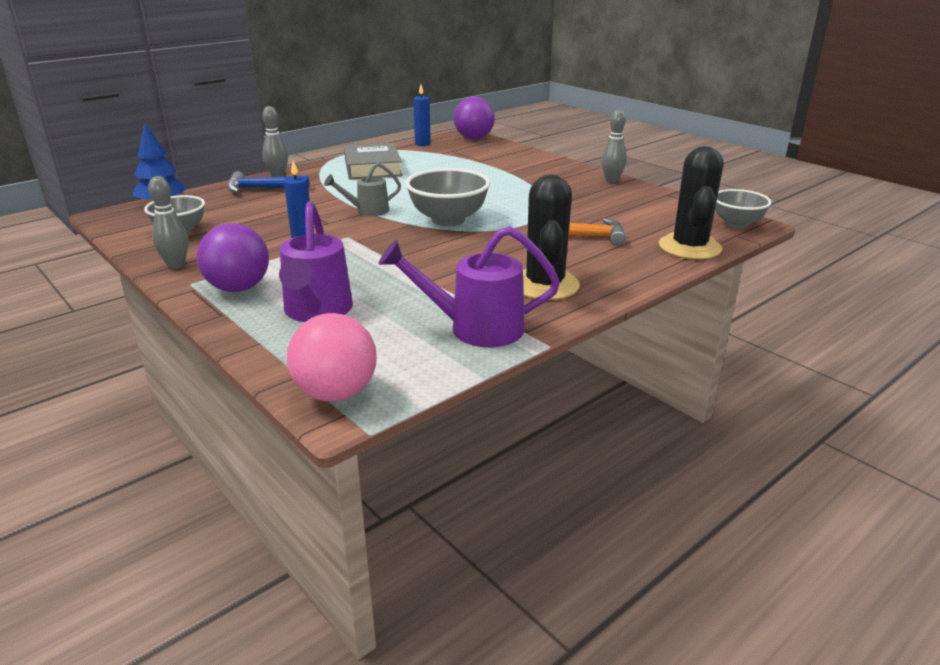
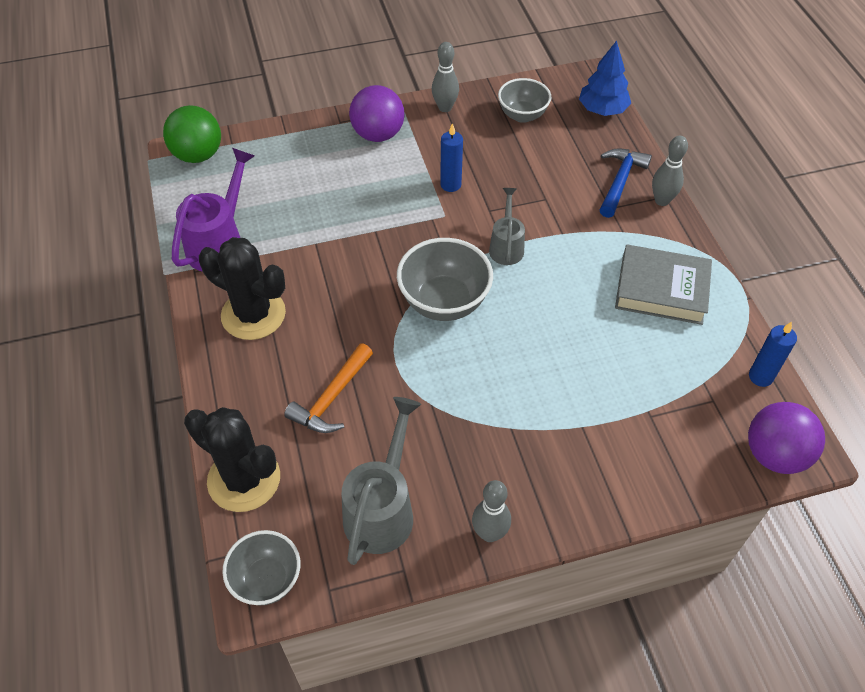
camera: 115 degrees right, 25 degrees up
(316, 311) = (309, 167): purple watering can -> none
(336, 393) = (198, 155): pink ball -> green ball
(640, 206) = (382, 509): none -> grey watering can

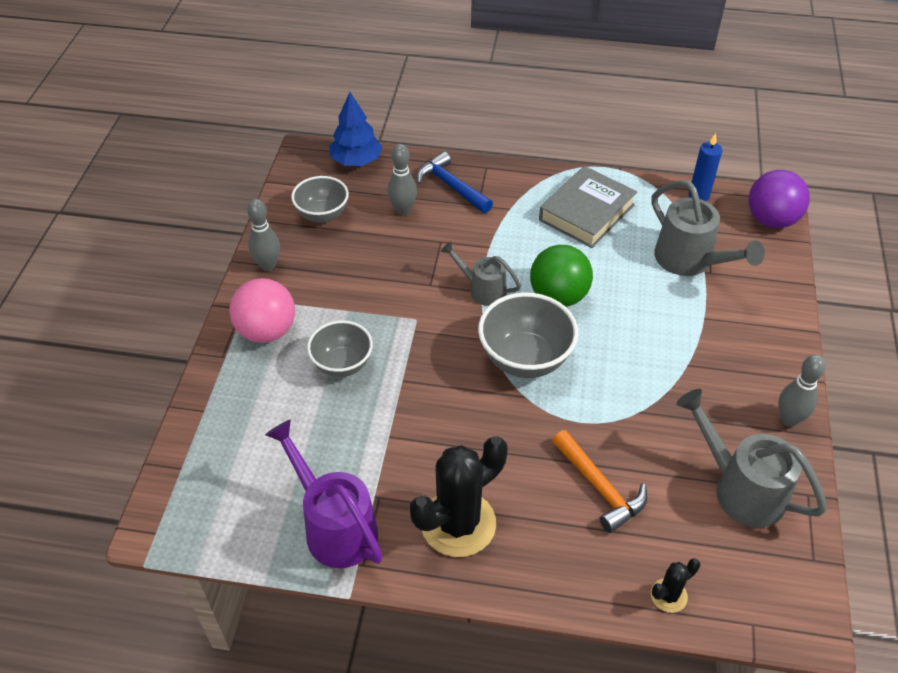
camera: 65 degrees left, 5 degrees down
(198, 155) = (175, 508): green ball -> green ball (558, 296)
(244, 479) = (668, 595): black cactus -> black cactus, size x0.46
(267, 579) = (789, 609): grey bowl -> grey bowl (342, 364)
(378, 134) = (267, 331): purple ball -> pink ball
(450, 184) = (378, 300): blue candle -> none
(654, 394) = (690, 261): none -> grey watering can
(662, 200) = (490, 171): grey bowling pin -> grey bowling pin (403, 210)

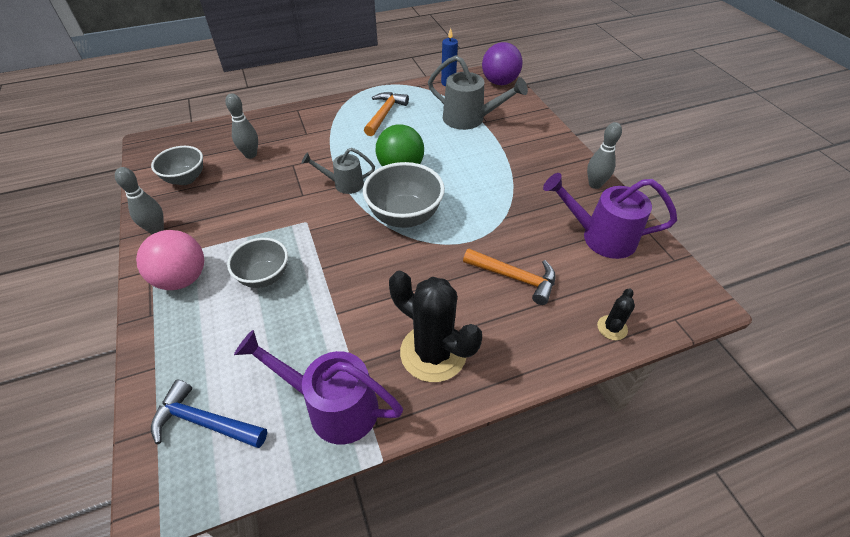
camera: 30 degrees left, 0 degrees up
(356, 161) = (194, 135): blue tree -> none
(451, 186) = (279, 128): blue hammer -> blue hammer (204, 422)
(458, 524) = (433, 353): black cactus -> black cactus turned 75 degrees counterclockwise
(586, 212) = (385, 114): grey book -> orange hammer
(740, 489) = (600, 237): grey watering can -> purple watering can

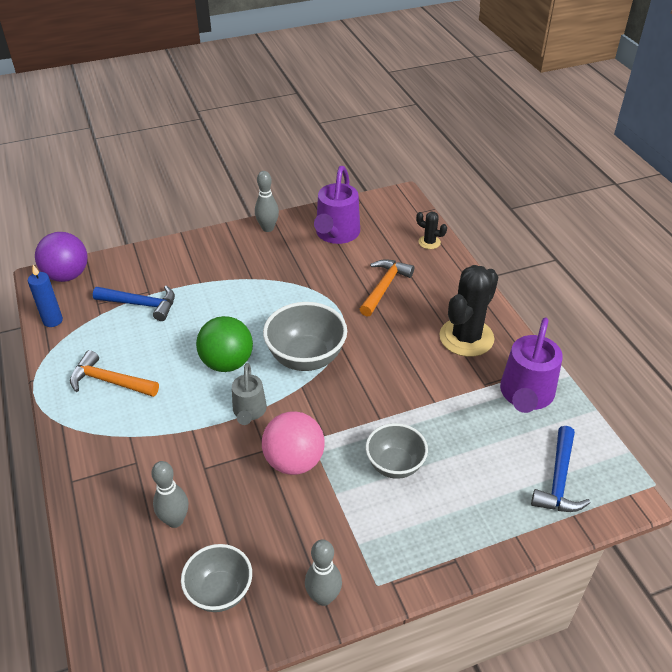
camera: 90 degrees left, 5 degrees down
(182, 278) = (402, 543): pink ball -> pink ball (294, 461)
(469, 119) = (141, 304): grey watering can -> blue hammer

